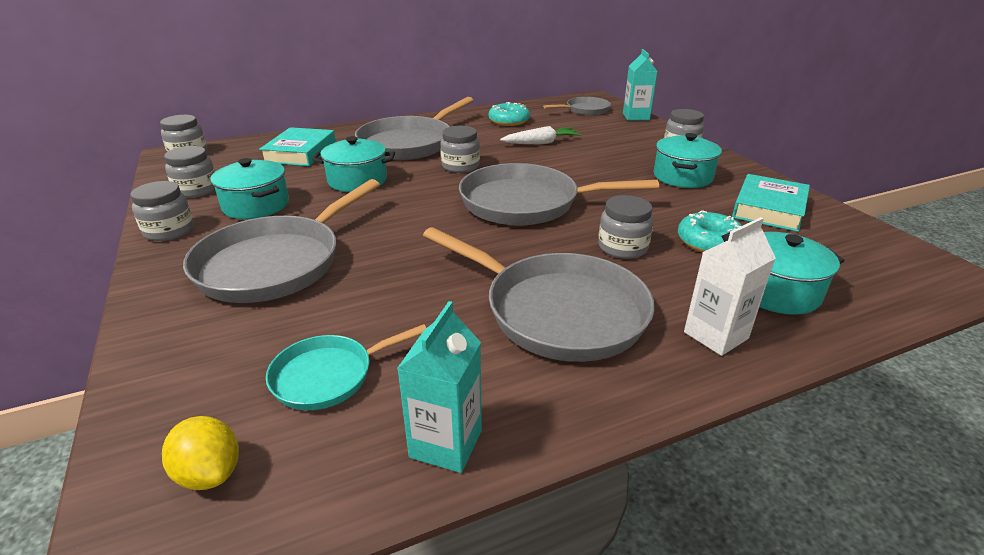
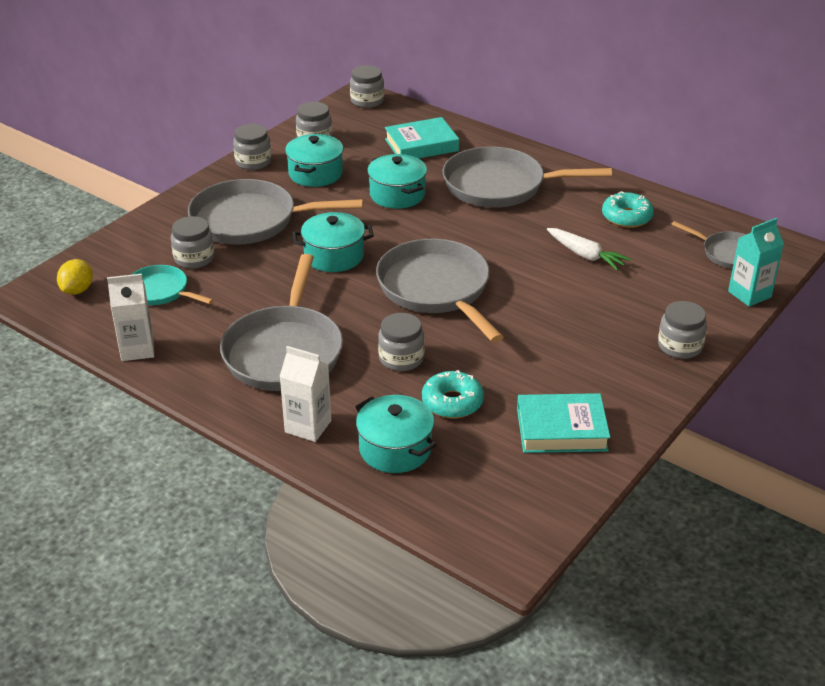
camera: 60 degrees right, 5 degrees up
(446, 443) = (137, 349): turquoise carton -> white carton
(460, 166) = (477, 231): grey jar -> grey jar (194, 258)
(682, 177) = (589, 363): turquoise pot -> turquoise pot (334, 256)

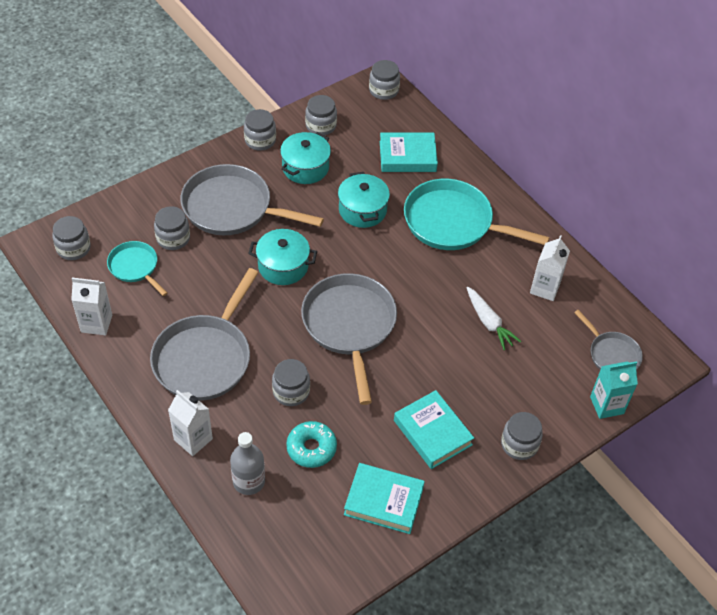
camera: 15 degrees right, 15 degrees up
(77, 290) = (73, 248): yellow lemon -> grey jar
(395, 449) = (249, 481): turquoise pot -> grey bottle
(500, 186) = (453, 222): grey pan -> turquoise pan
(580, 358) = (432, 432): none -> turquoise book
(626, 217) = (545, 288): turquoise donut -> white carton

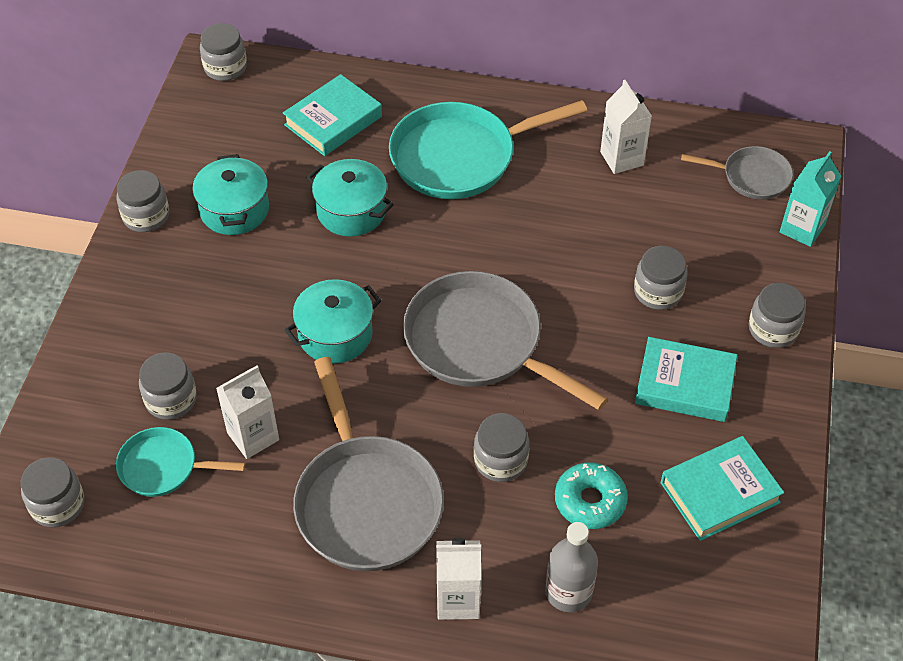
camera: 40 degrees left, 0 degrees up
(96, 323) = (192, 568): white carton -> white carton (253, 436)
(232, 208) = (202, 313): grey pan -> none
(321, 126) = (198, 152): grey jar -> grey jar (658, 292)
(489, 322) = (610, 232): white carrot -> none

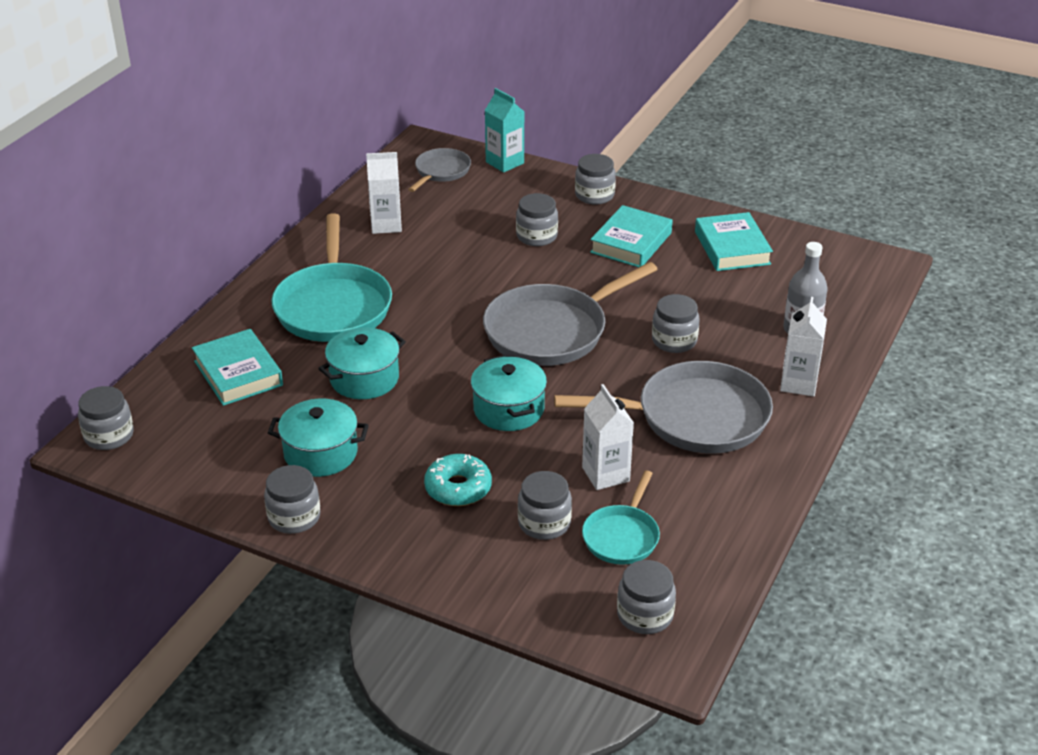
camera: 75 degrees left, 15 degrees down
(590, 501) = (724, 305): turquoise donut -> turquoise donut (458, 488)

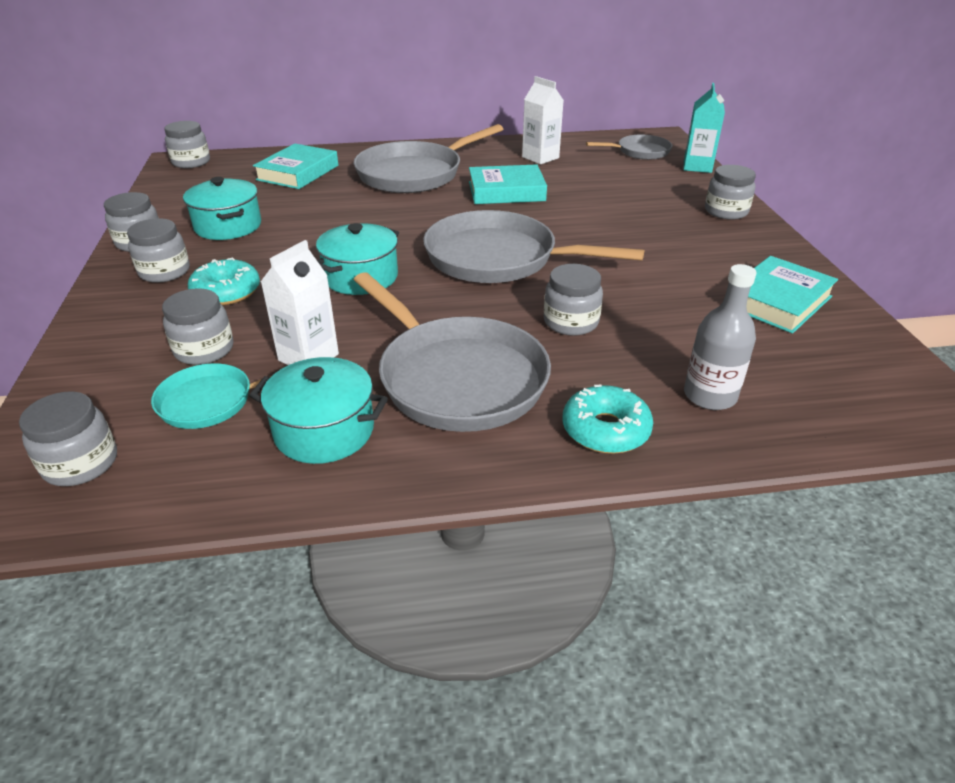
camera: 55 degrees right, 0 degrees up
(333, 306) = (414, 174): turquoise pan -> grey pan
(364, 379) = (338, 211): turquoise pot -> turquoise pot (324, 431)
(536, 236) = (622, 209): grey jar -> grey jar (164, 272)
(631, 242) = (688, 249): turquoise book -> turquoise book (506, 191)
(798, 383) = (605, 430): white carton -> turquoise donut

